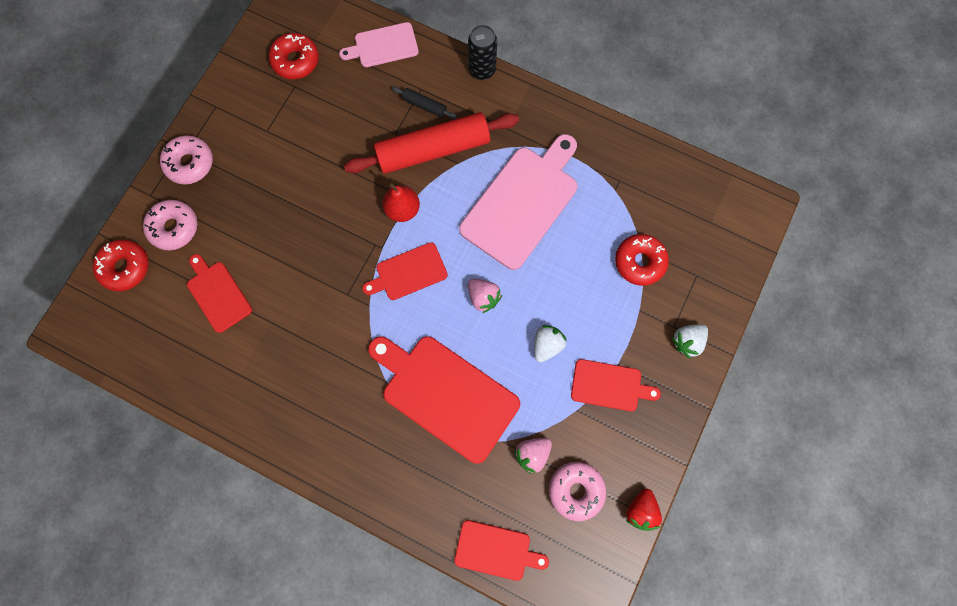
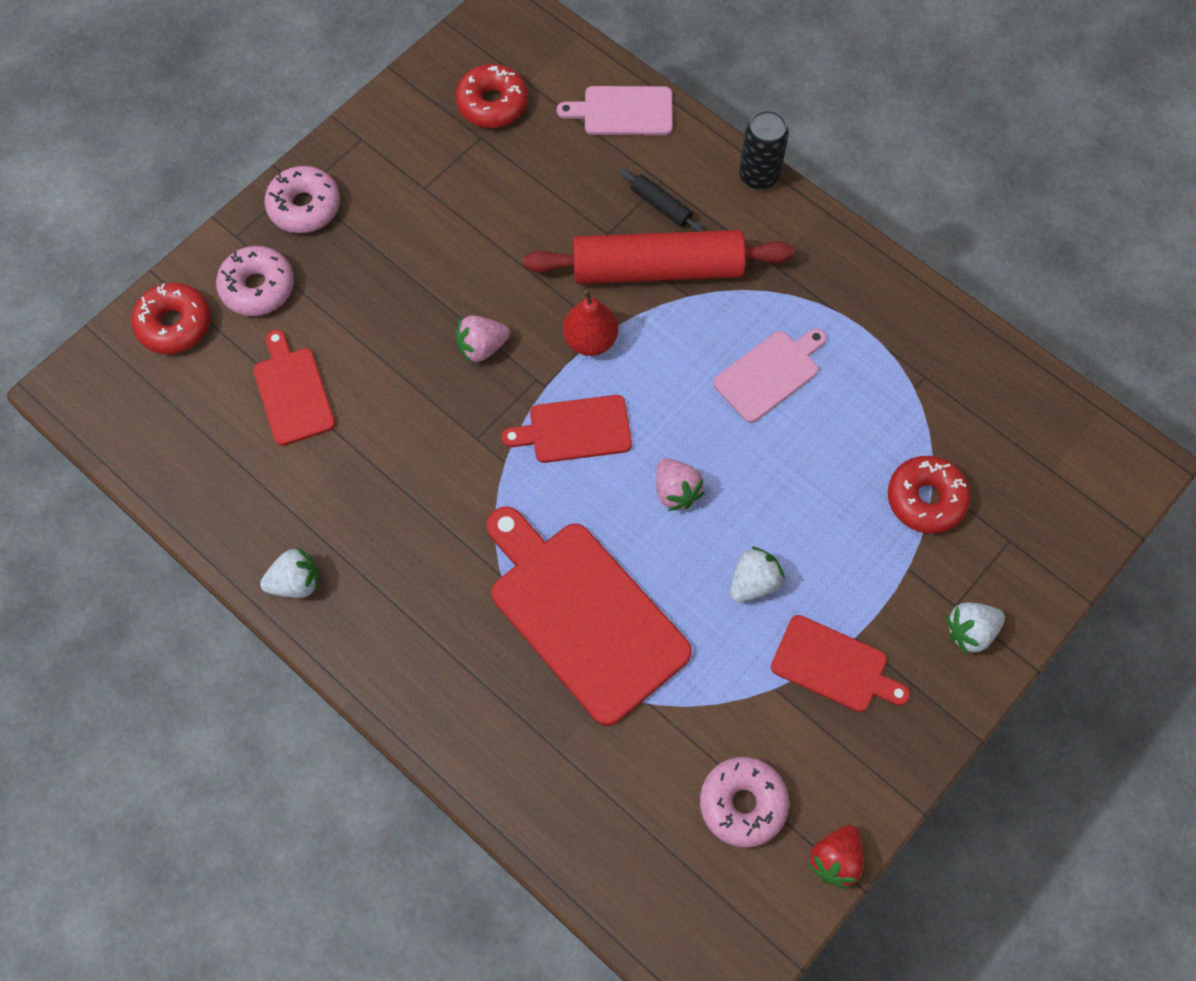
camera: 15 degrees right, 10 degrees down
(256, 422) = (296, 582): none -> white strawberry
(496, 550) = (598, 859): red cutting board -> none
(522, 203) = (769, 374): pink cutting board -> pink cutting board, size x0.55
(532, 453) = (690, 733): pink strawberry -> pink strawberry (482, 347)

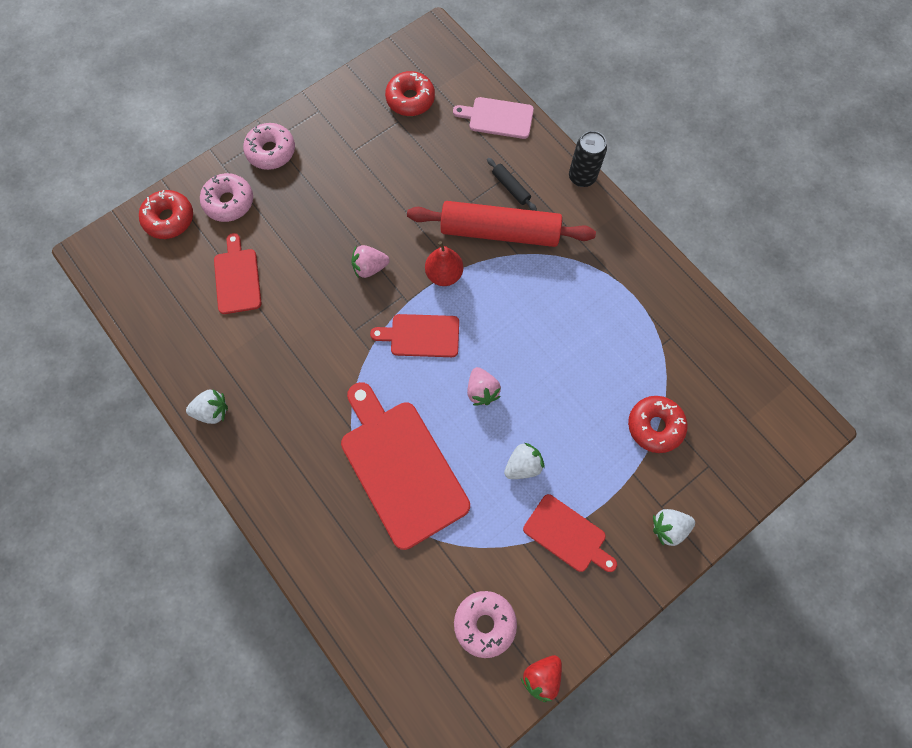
camera: 10 degrees right, 5 degrees up
(769, 374) = (562, 318): pink cutting board -> none

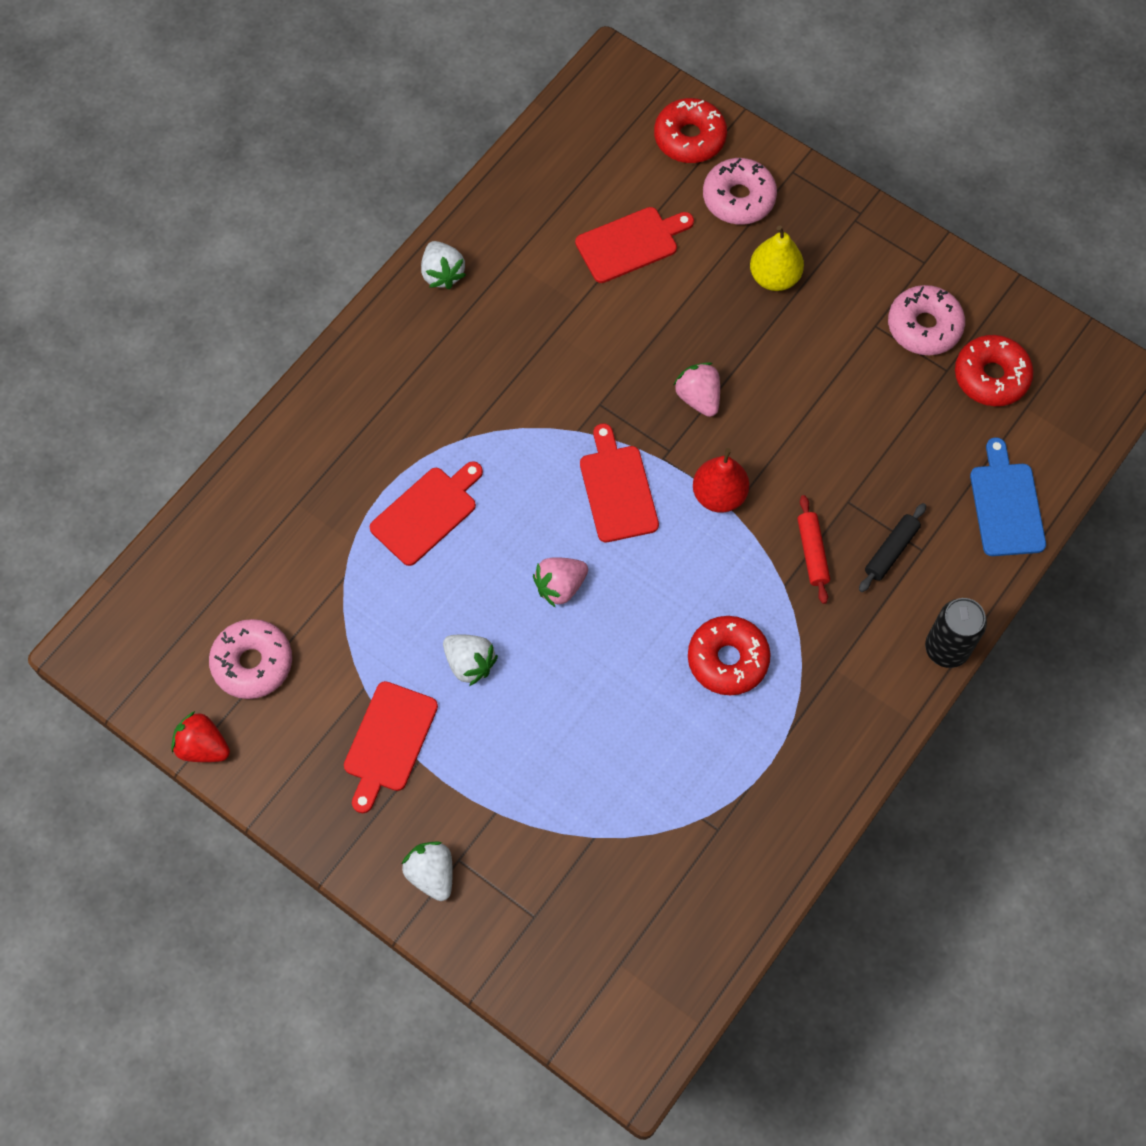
camera: 75 degrees right, 5 degrees down
(271, 151) = (835, 224): pink donut -> pink donut (924, 326)
(297, 198) = (774, 277): none -> yellow pear
(401, 467) = (427, 513): red cutting board -> red cutting board, size x0.55
(498, 118) = (1006, 505): pink cutting board -> blue cutting board
(499, 231) = (812, 552): red rolling pin -> red rolling pin, size x0.41
(655, 426) = (573, 830): red donut -> red donut (727, 659)

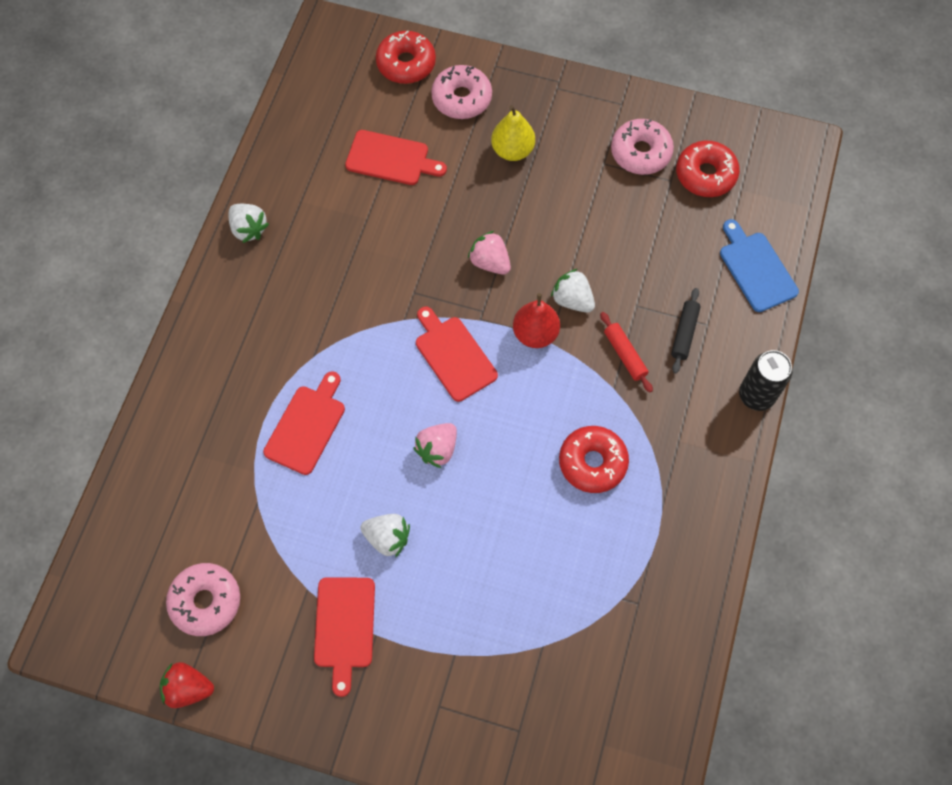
camera: 20 degrees left, 0 degrees up
(431, 874) = (421, 726): white strawberry -> white strawberry (572, 300)
(630, 244) = (391, 159): red cutting board -> red cutting board turned 60 degrees clockwise

